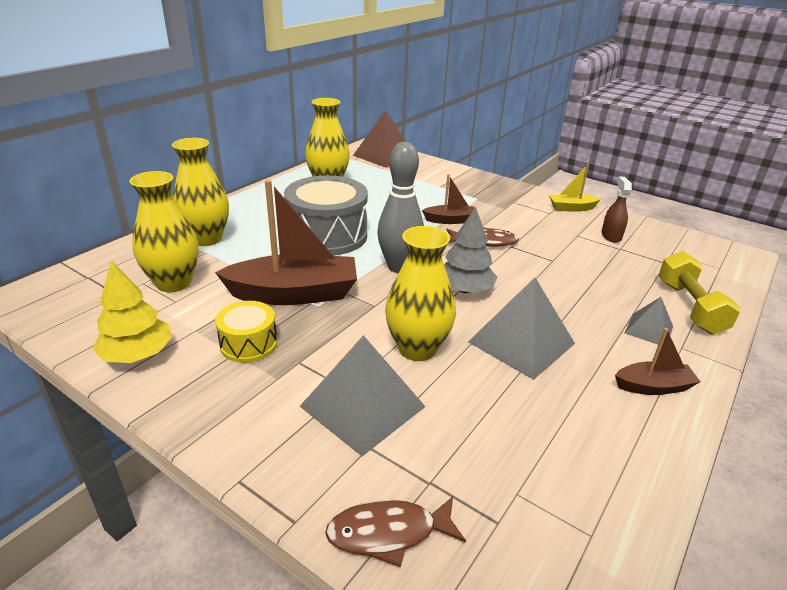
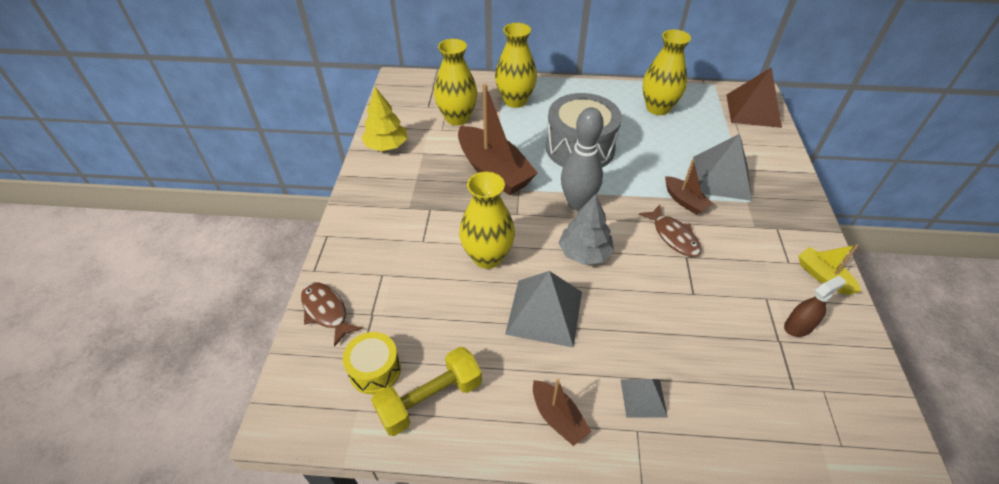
camera: 60 degrees right, 15 degrees up
(248, 344) = (428, 180): yellow drum -> yellow drum (375, 370)
(362, 406) = (412, 256): grey pyramid -> grey pyramid (721, 178)
(689, 307) = (718, 426): yellow dumbbell -> yellow dumbbell (430, 399)

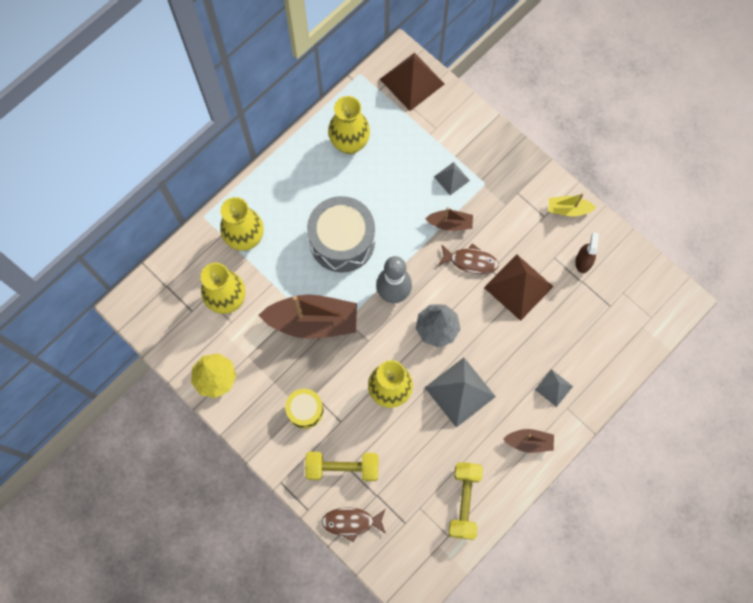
camera: 50 degrees left, 25 degrees up
(375, 370) = (420, 520): yellow drum -> yellow drum (305, 410)
(378, 270) = (342, 468): none -> yellow dumbbell
(700, 288) = (518, 287): none -> brown pyramid
(721, 178) = (451, 178): grey pyramid -> grey pyramid, size x0.54

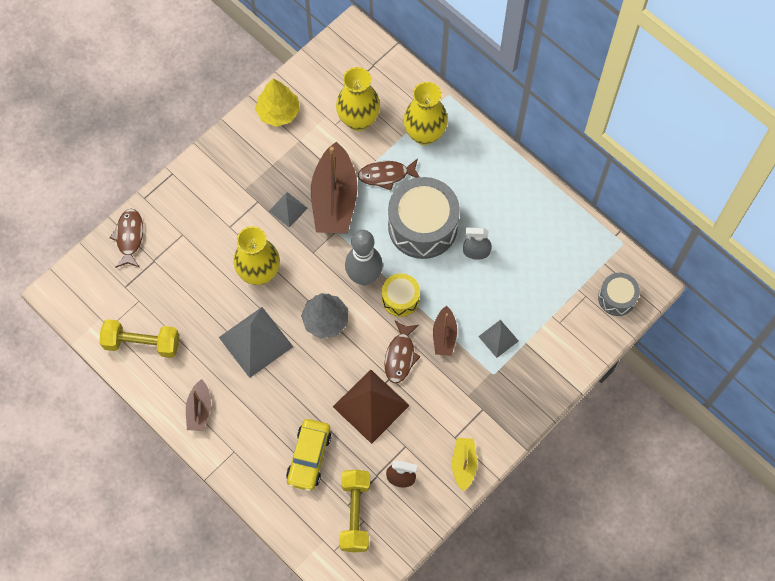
camera: 90 degrees right, 5 degrees down
(288, 273) = (386, 175): none -> brown fish
(305, 410) = (242, 194): yellow drum -> yellow drum (400, 299)
(342, 468) = (183, 229): yellow dumbbell -> yellow dumbbell (355, 514)
(349, 143) = (536, 233): yellow vase -> none
(368, 195) = (476, 252): none -> grey spray bottle
(412, 81) = (617, 298): brown pyramid -> grey drum
(554, 387) = (256, 438): grey pyramid -> grey pyramid (288, 209)
(569, 340) = (309, 457): none -> yellow car

